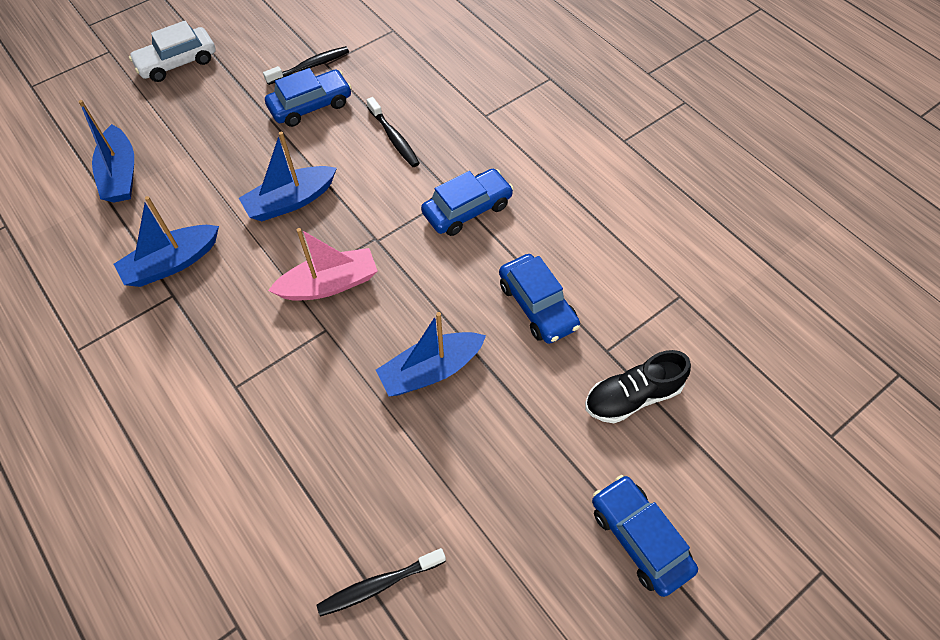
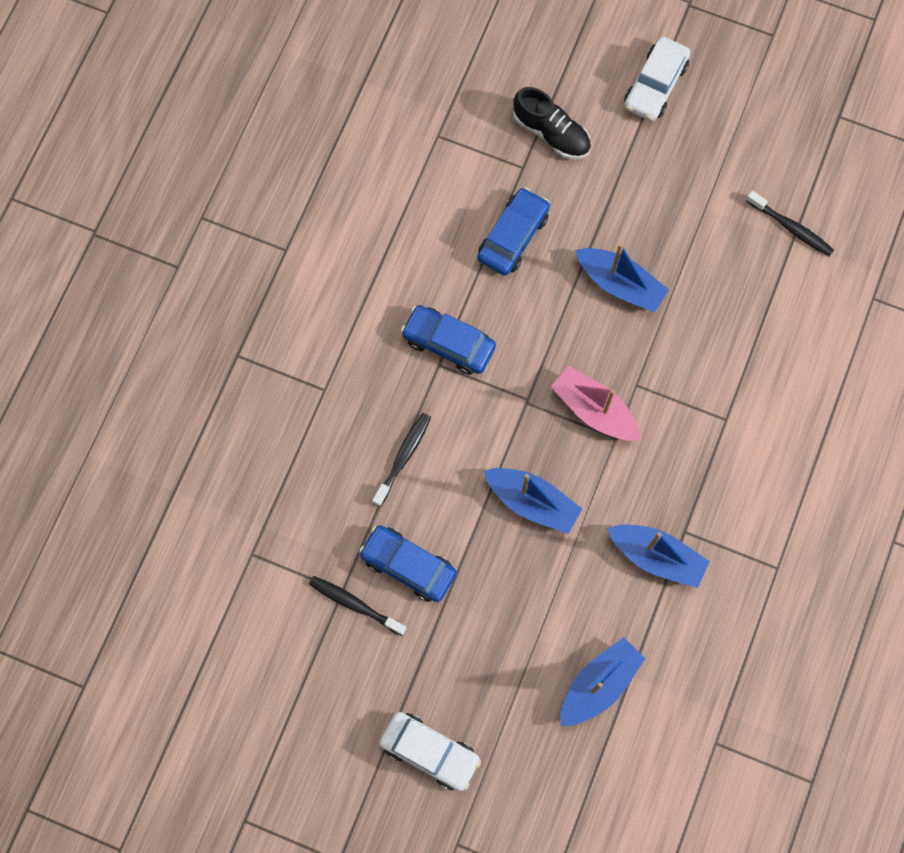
camera: 120 degrees left, 15 degrees up
(639, 538) = (655, 85): blue car -> white car

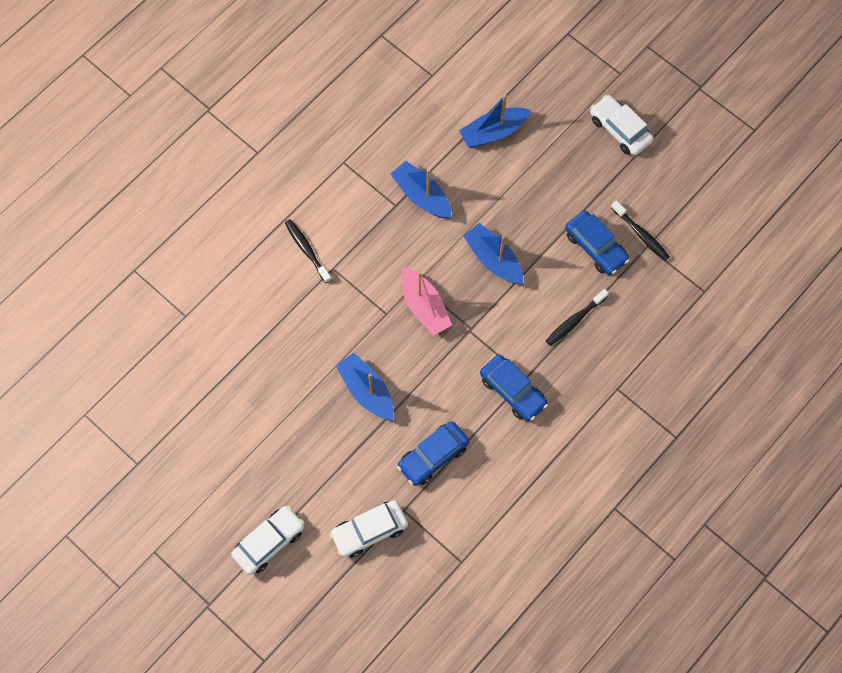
camera: 160 degrees left, 5 degrees down
(551, 133) = (369, 531): black shoe -> white car
(791, 228) = (219, 388): black toothbrush -> black toothbrush (307, 250)

